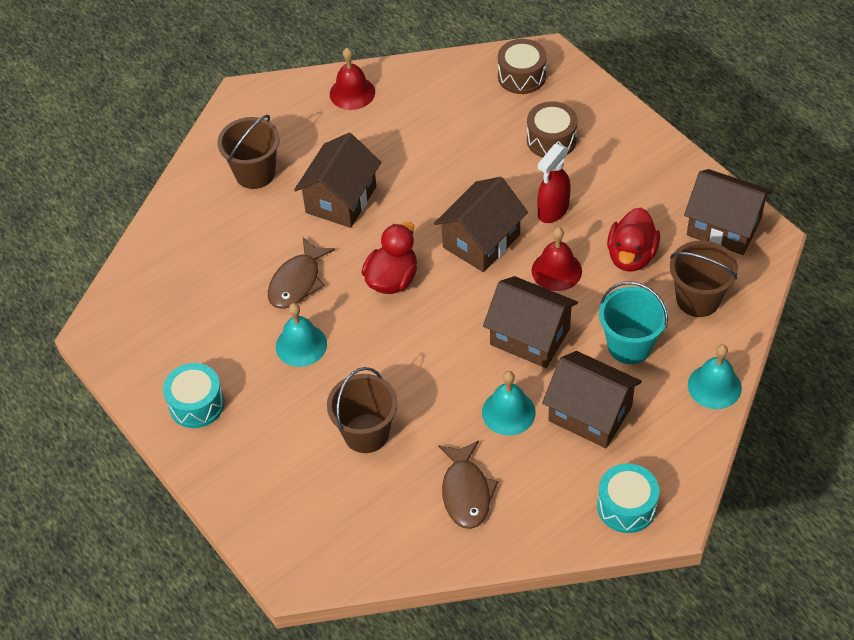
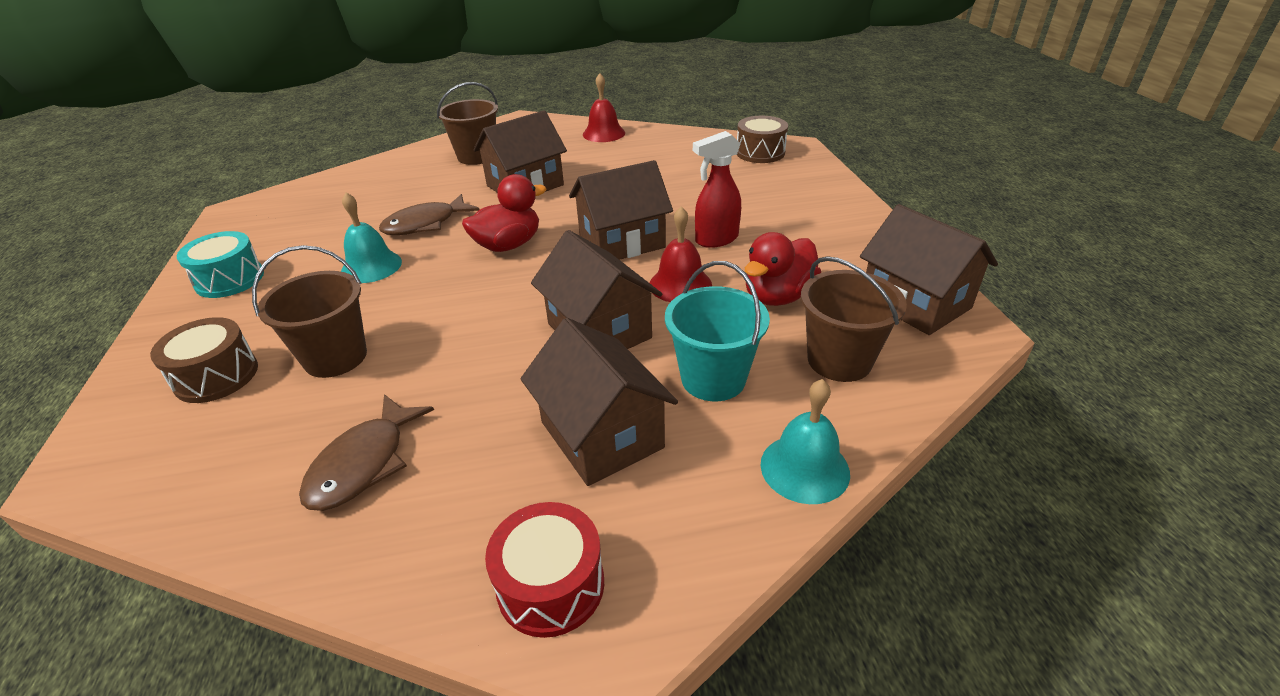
camera: 25 degrees right, 15 degrees down
(508, 412) = (504, 395): turquoise bell -> none
(551, 140) = (756, 194): brown drum -> brown drum (216, 376)
(626, 506) = (551, 585): turquoise drum -> red drum

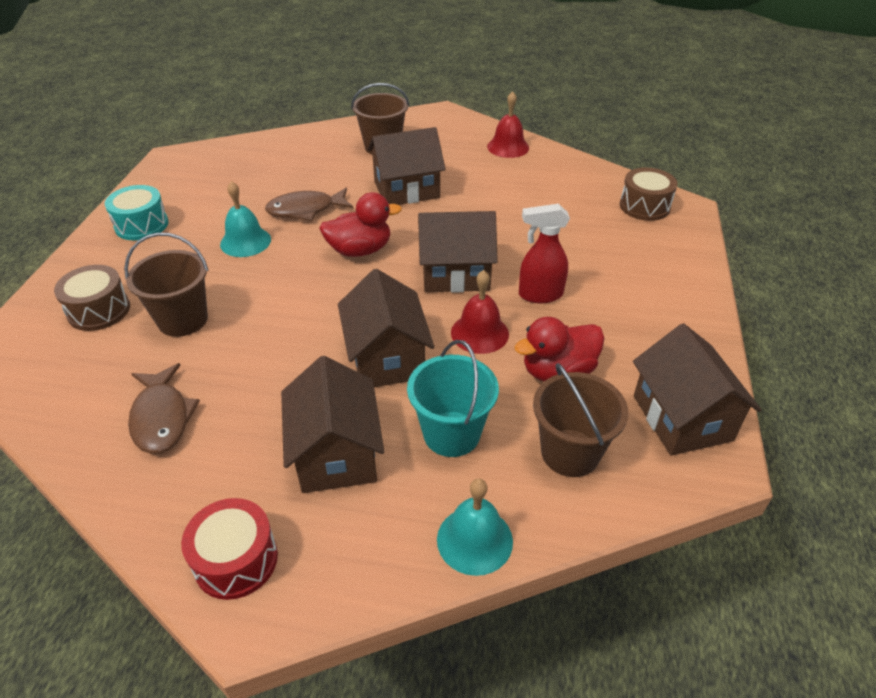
camera: 20 degrees right, 5 degrees up
(364, 463) = (161, 417): brown fish -> brown fish turned 60 degrees counterclockwise

